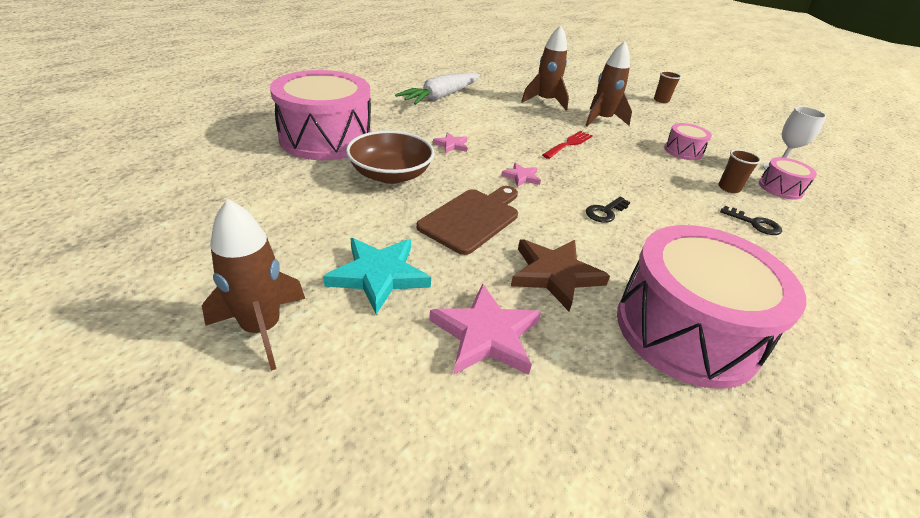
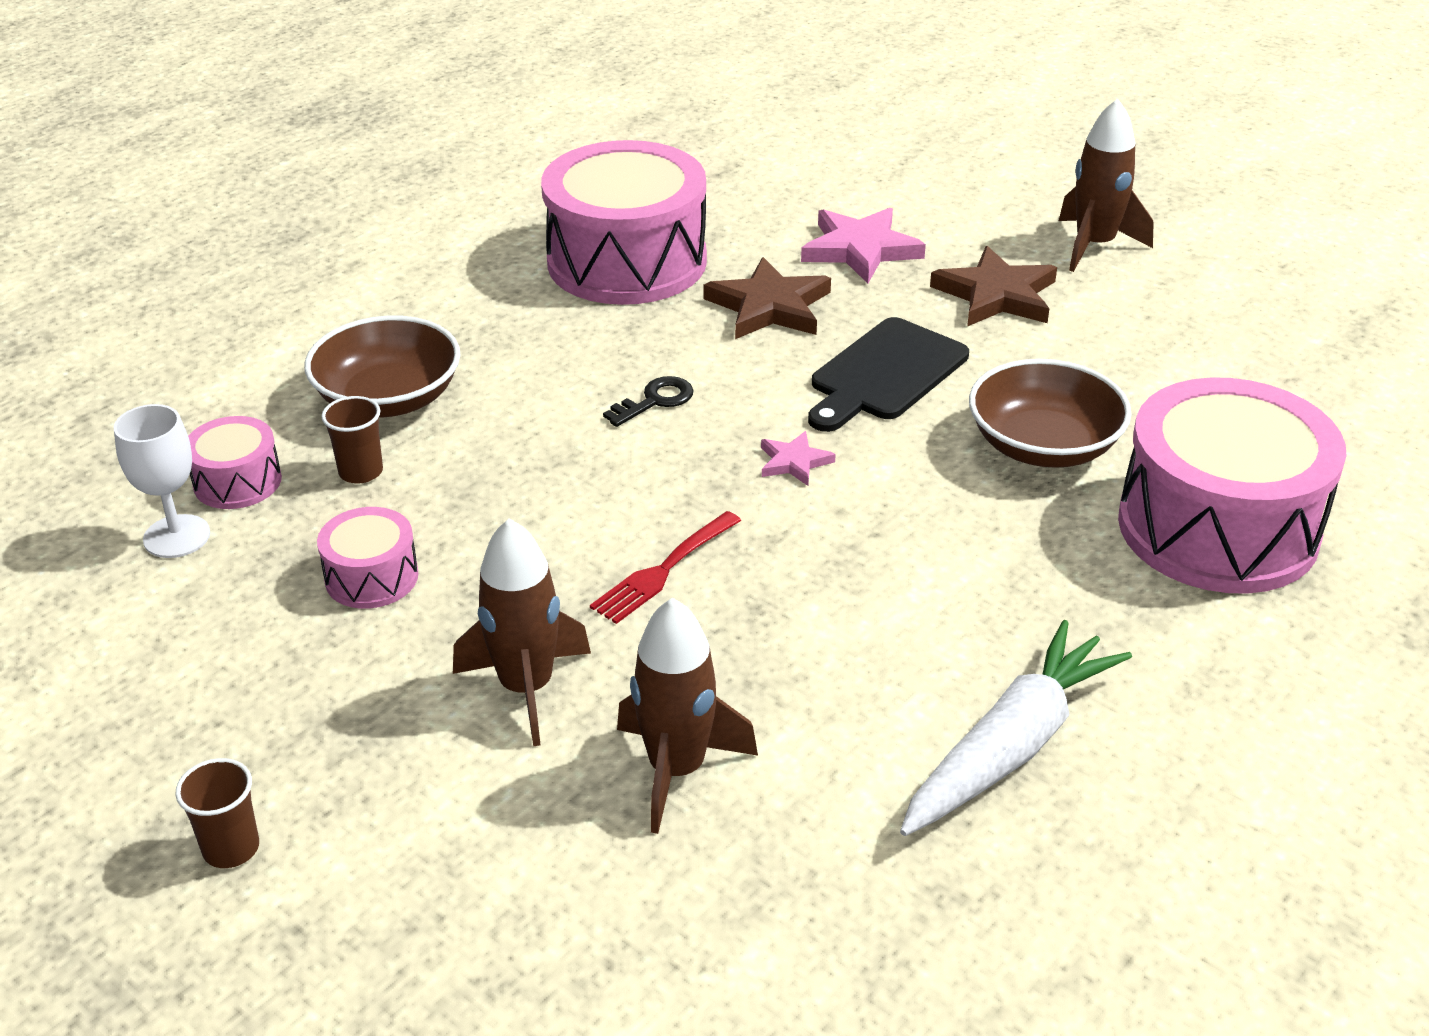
camera: 175 degrees left, 0 degrees up
(379, 275) = (996, 295): turquoise star -> brown star
(451, 145) = (944, 536): pink star -> none
(472, 218) = (885, 374): brown cutting board -> black cutting board
(754, 223) = (388, 398): black key -> brown bowl

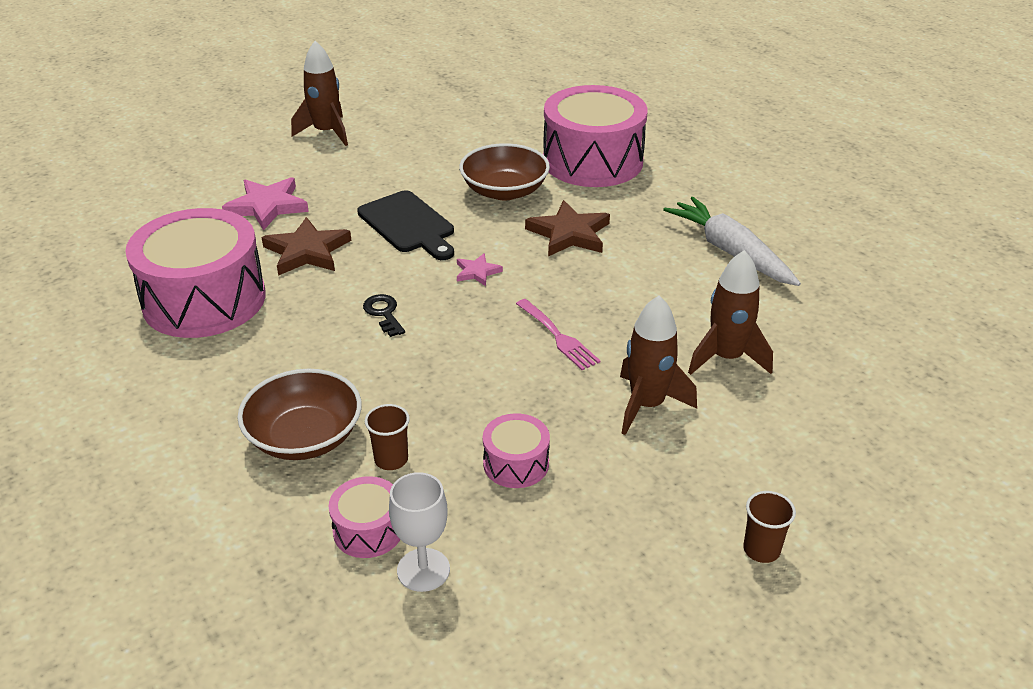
camera: 75 degrees left, 0 degrees up
(664, 570) = (558, 336): red fork -> pink fork
(996, 295) = (353, 173): brown star -> brown star (569, 234)

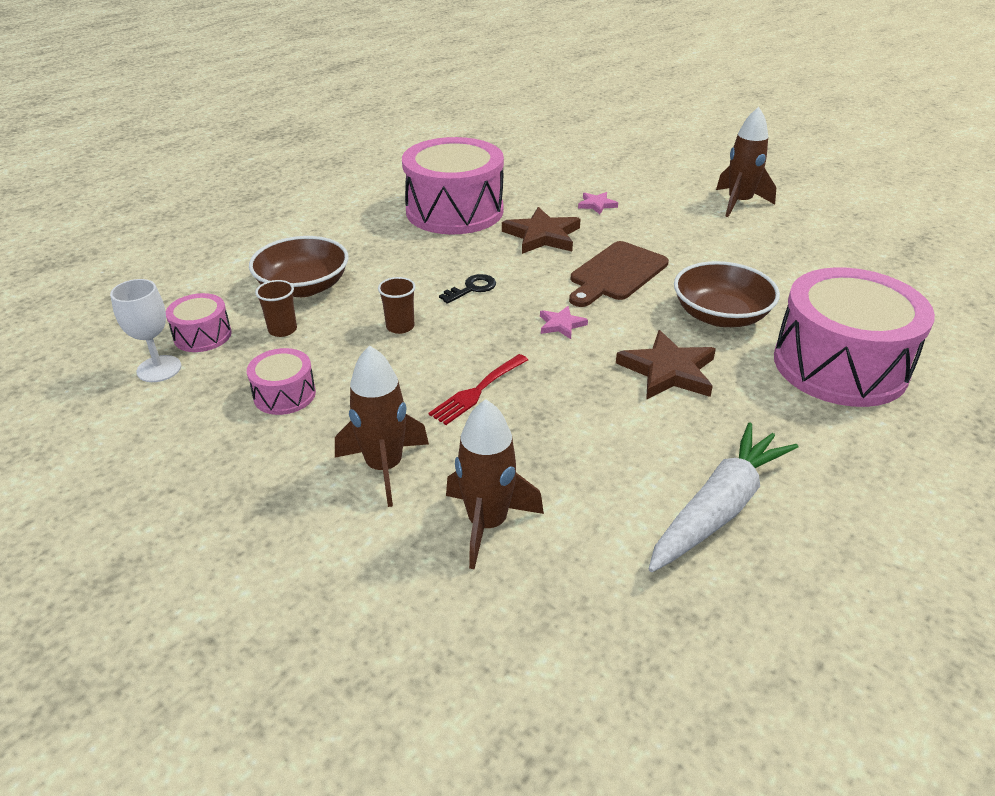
camera: 75 degrees right, 0 degrees up
(267, 206) = (597, 205): pink star -> pink star, size x0.53
(408, 225) = (616, 274): black cutting board -> brown cutting board
(558, 336) = (477, 391): pink fork -> red fork
(761, 549) = (170, 579): brown cup -> brown cup (400, 327)

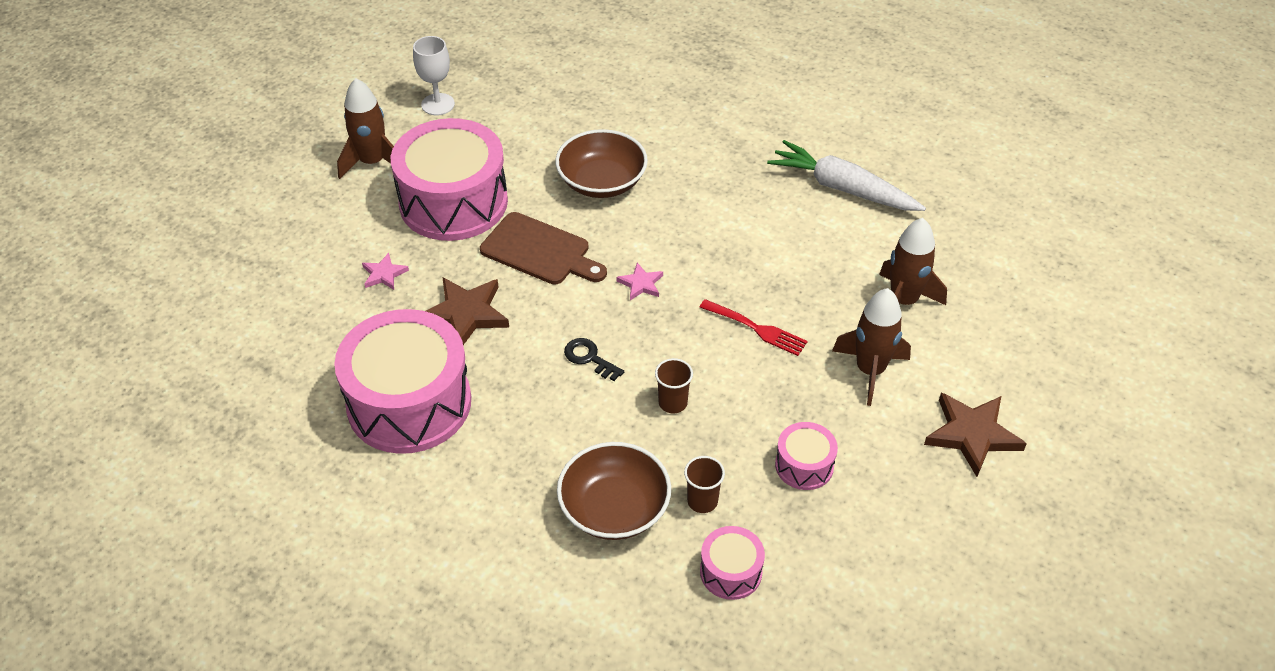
camera: 100 degrees left, 10 degrees up
(159, 369) = (797, 588): white goblet -> white goblet (438, 104)
(668, 371) = (694, 213): brown star -> brown star (972, 435)
(840, 365) = (660, 120): pink drum -> pink drum (453, 202)

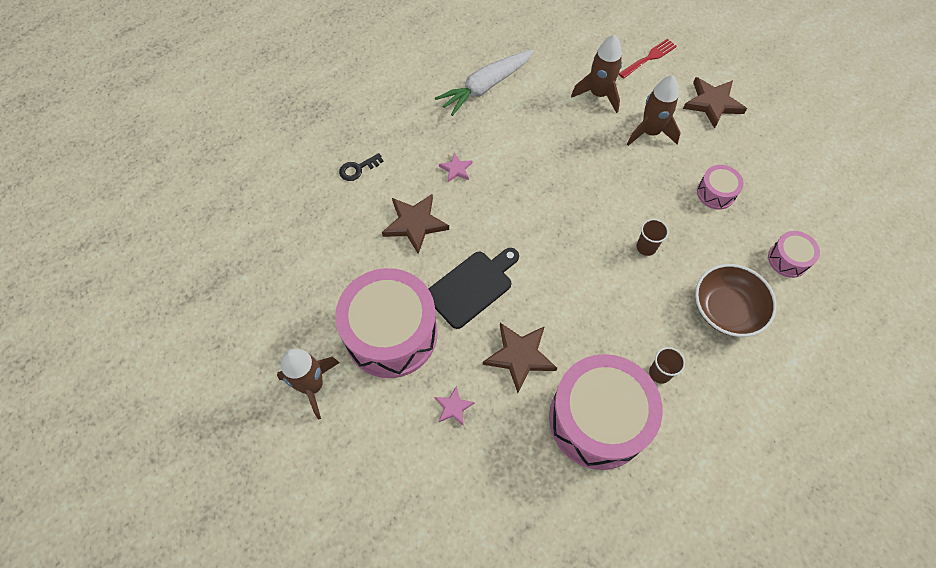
camera: 70 degrees left, 15 degrees up
(438, 104) = (263, 315): white goblet -> none
(540, 251) = (472, 286): brown cutting board -> black cutting board
(589, 358) = (591, 285): black key -> black key (358, 169)
(602, 182) = (415, 224): brown bowl -> brown star
(641, 284) = (531, 231): pink star -> pink star (456, 169)
(702, 501) = (731, 257): brown cup -> brown cup (659, 373)
(756, 328) = (595, 178): red fork -> red fork (649, 58)

